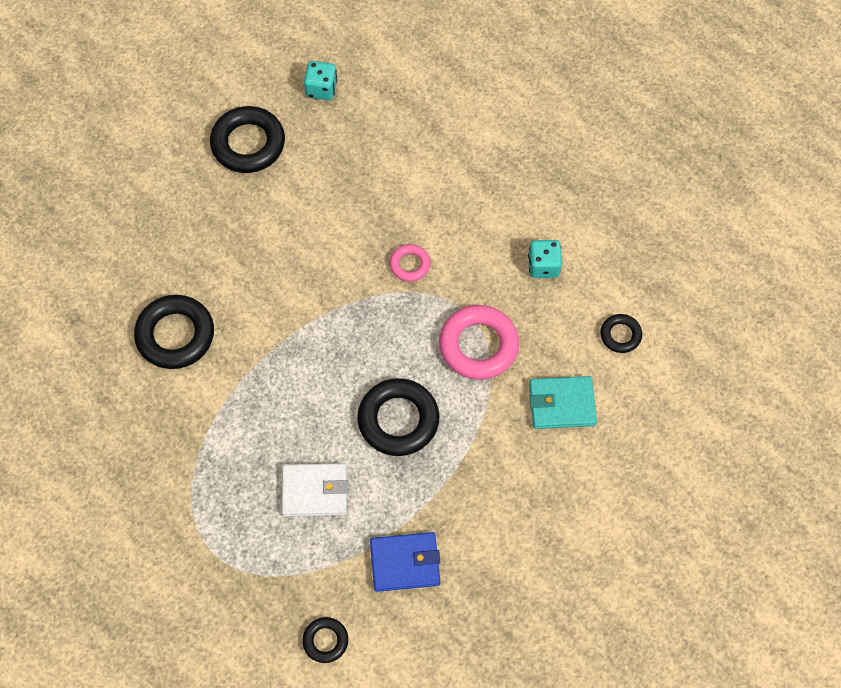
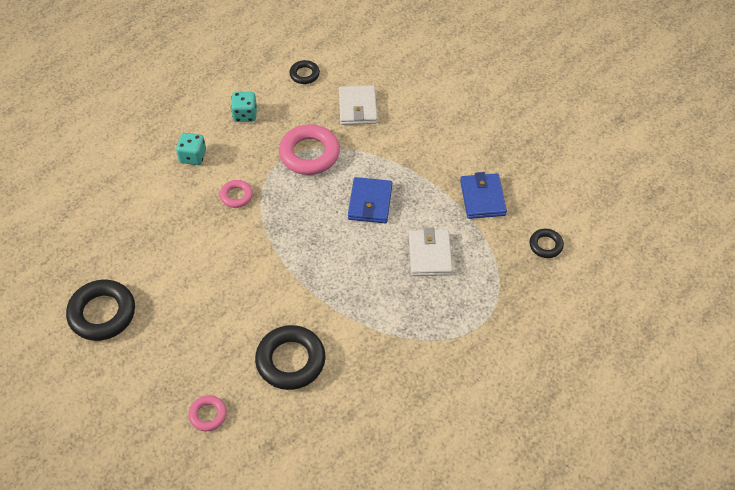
camera: 90 degrees left, 10 degrees down
(116, 257) = (208, 415): none -> pink ring
(321, 89) = (54, 259): turquoise dice -> turquoise dice (193, 156)
(398, 420) = (370, 202): black ring -> blue wallet
(562, 404) = (358, 108): turquoise wallet -> white wallet

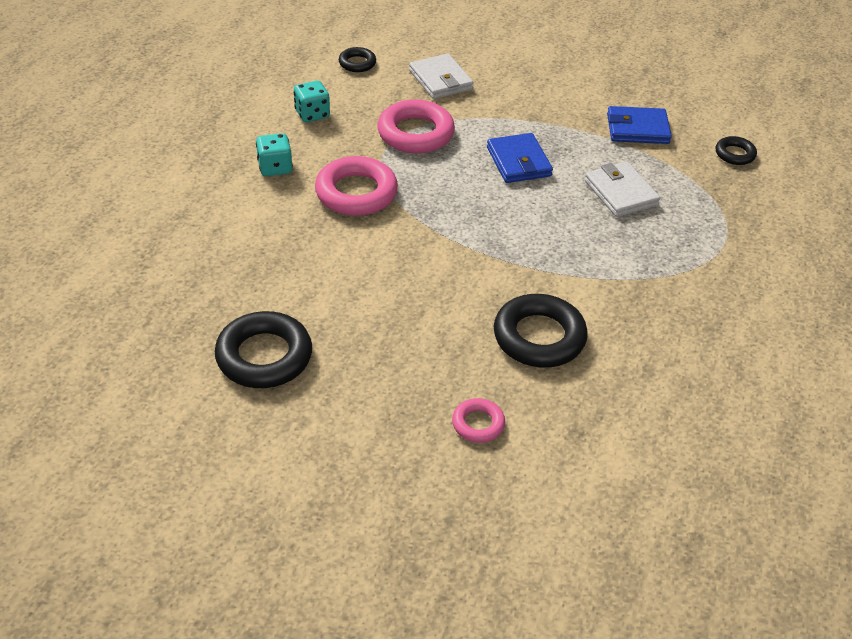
camera: 25 degrees left, 10 degrees down
(236, 196) = (356, 193): pink ring -> pink ring, size x1.90
(482, 198) = (637, 129): blue wallet -> blue wallet turned 60 degrees counterclockwise

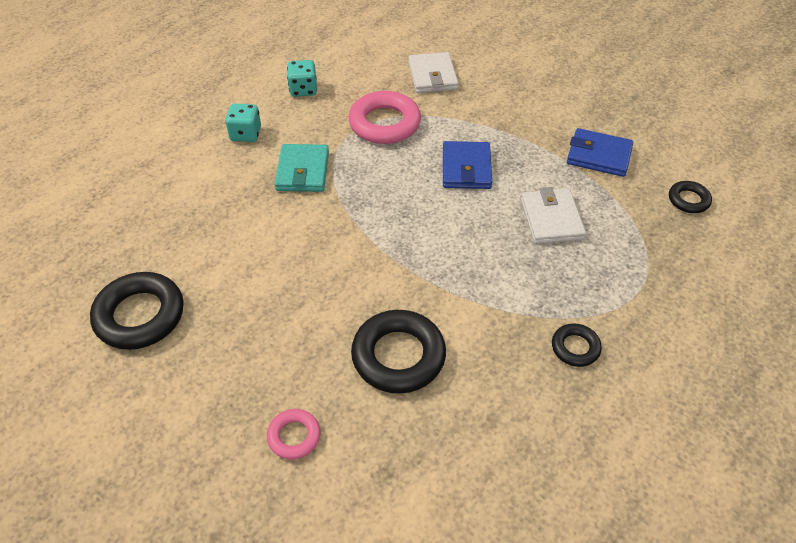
camera: 20 degrees right, 5 degrees up
(356, 193) = (303, 171): pink ring -> turquoise wallet
(357, 63) = (366, 49): black ring -> black ring (575, 348)

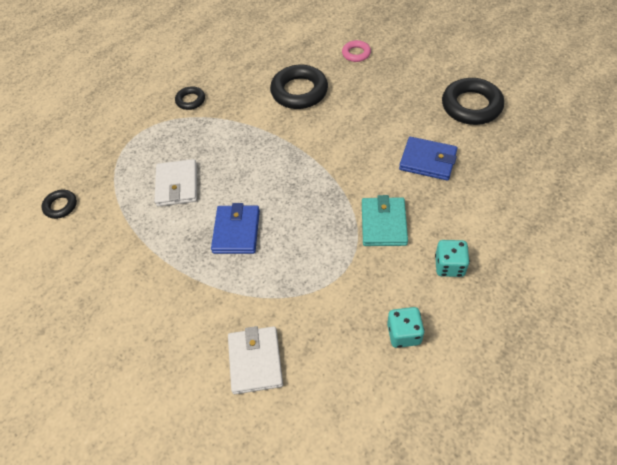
camera: 175 degrees left, 5 degrees up
(384, 123) = (310, 284): pink ring -> none
(598, 156) = (113, 249): blue wallet -> blue wallet (428, 161)

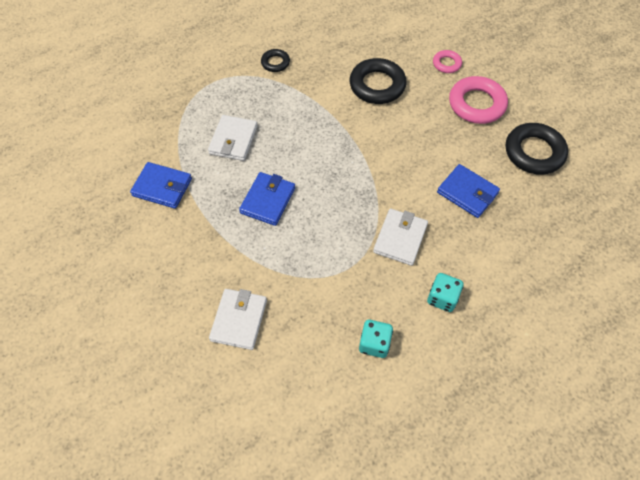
camera: 15 degrees right, 5 degrees up
(60, 206) = (129, 126): black ring -> none
(119, 255) = (162, 187): none -> blue wallet
(383, 224) = (400, 238): turquoise wallet -> white wallet
(400, 80) = (476, 104): none -> pink ring

